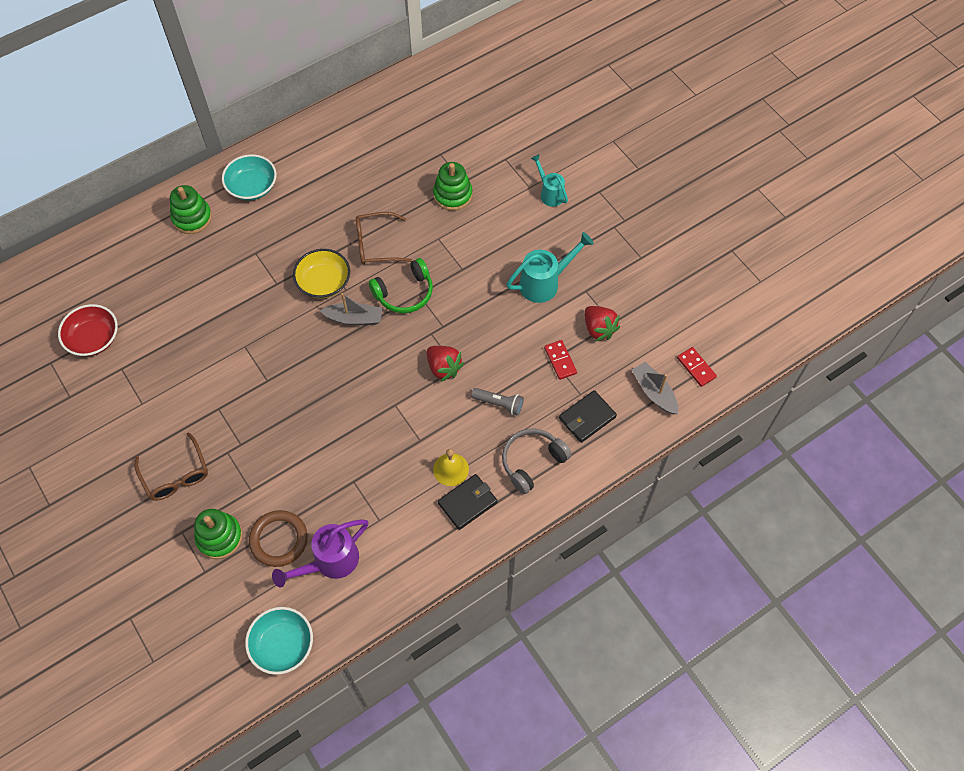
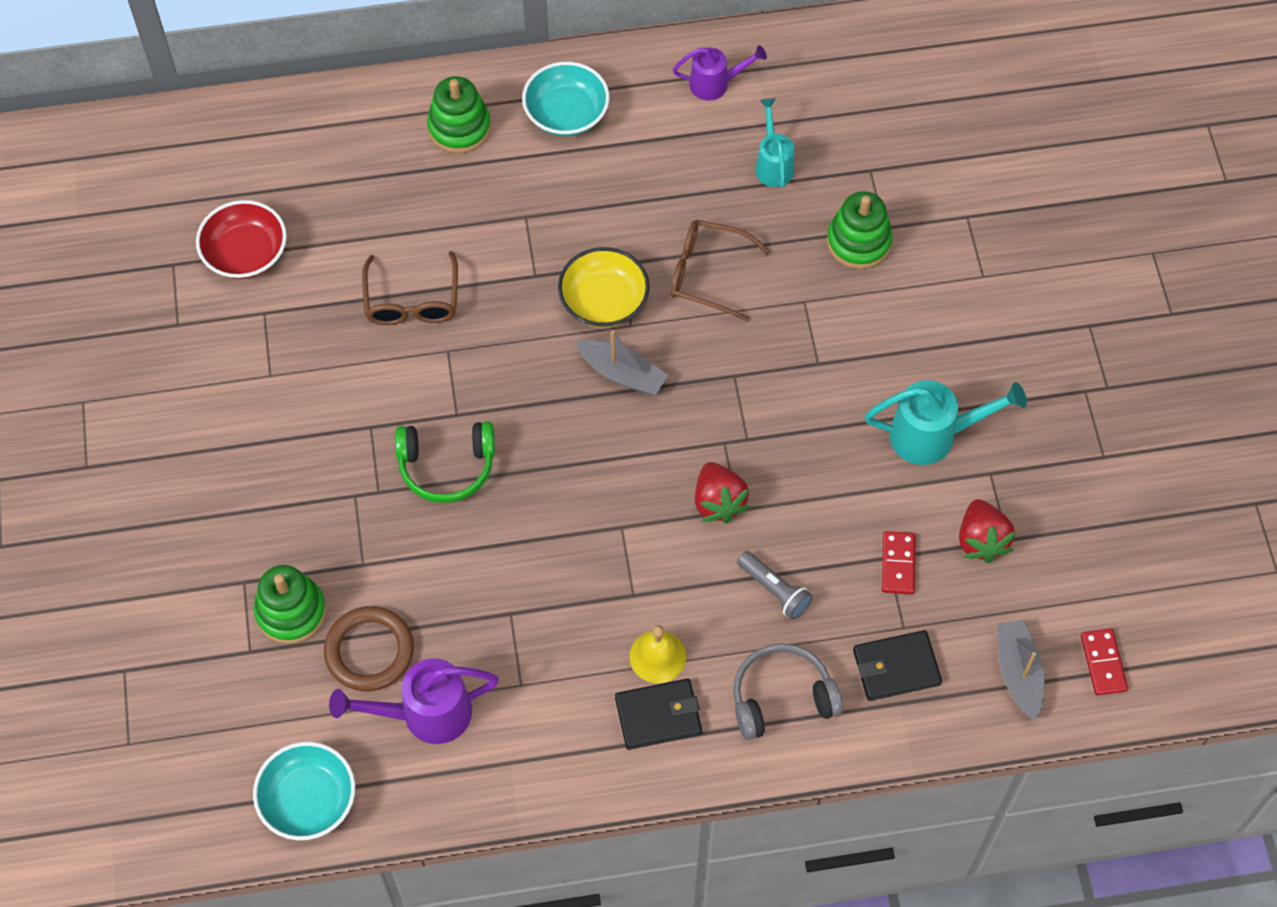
camera: 25 degrees right, 0 degrees up
(176, 475) = (271, 498): brown glasses -> brown glasses (412, 301)
(330, 139) = (715, 84): none -> purple watering can
(404, 293) = (714, 365): green headphones -> green headphones (447, 467)
(550, 193) = (1010, 298): turquoise watering can -> turquoise watering can (773, 164)

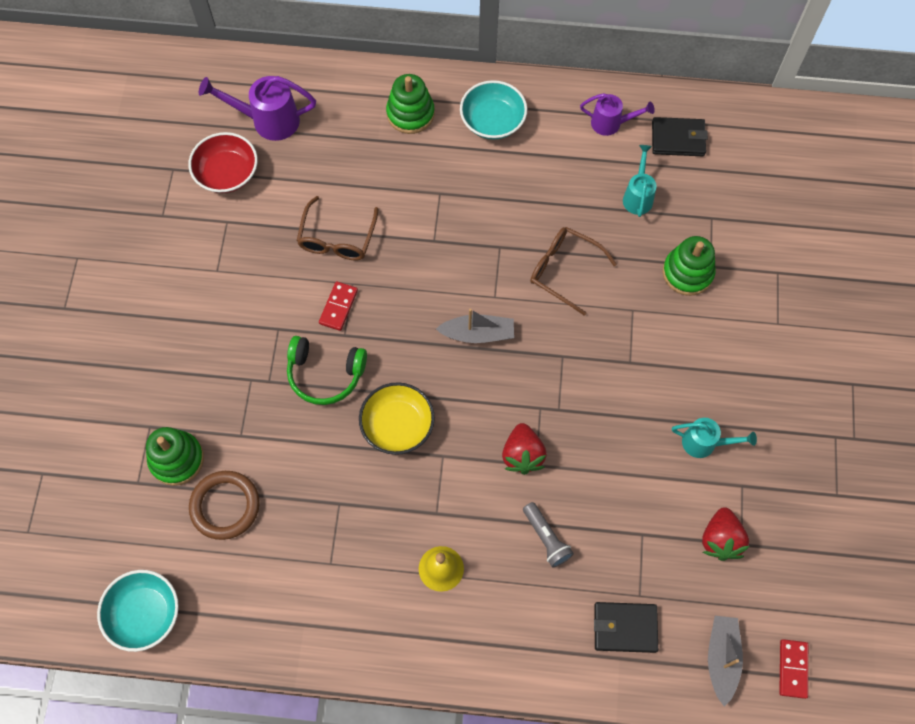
camera: 15 degrees right, 5 degrees up
(426, 714) = (252, 568): purple watering can -> purple watering can (268, 120)
(604, 301) = (479, 273): yellow bowl -> yellow bowl (397, 425)
(623, 374) = (478, 334): grey boat -> grey boat turned 45 degrees counterclockwise
(658, 716) = (428, 617): black wallet -> black wallet (678, 139)
(781, 697) = (528, 628): grey headphones -> none
(898, 564) = (649, 542): red domino -> red domino (338, 307)
(932, 435) = (704, 443): turquoise watering can -> turquoise watering can, size x0.65

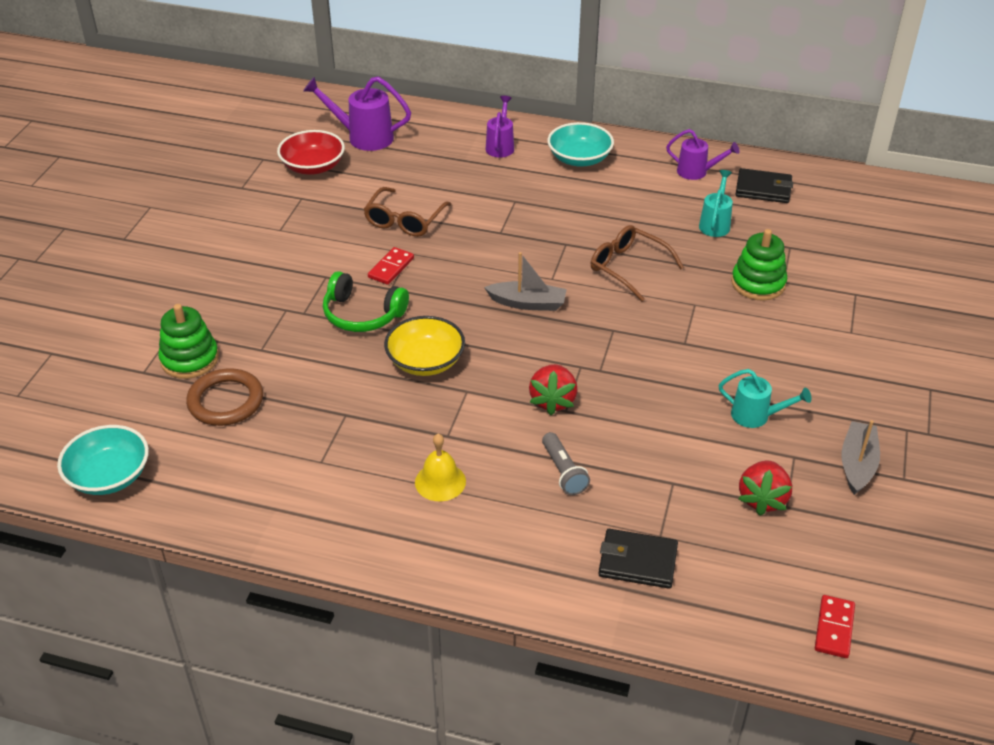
camera: 10 degrees right, 25 degrees down
(410, 114) = (500, 146): green stacking toy -> purple watering can
(721, 658) = (748, 606): grey boat -> grey boat (857, 464)

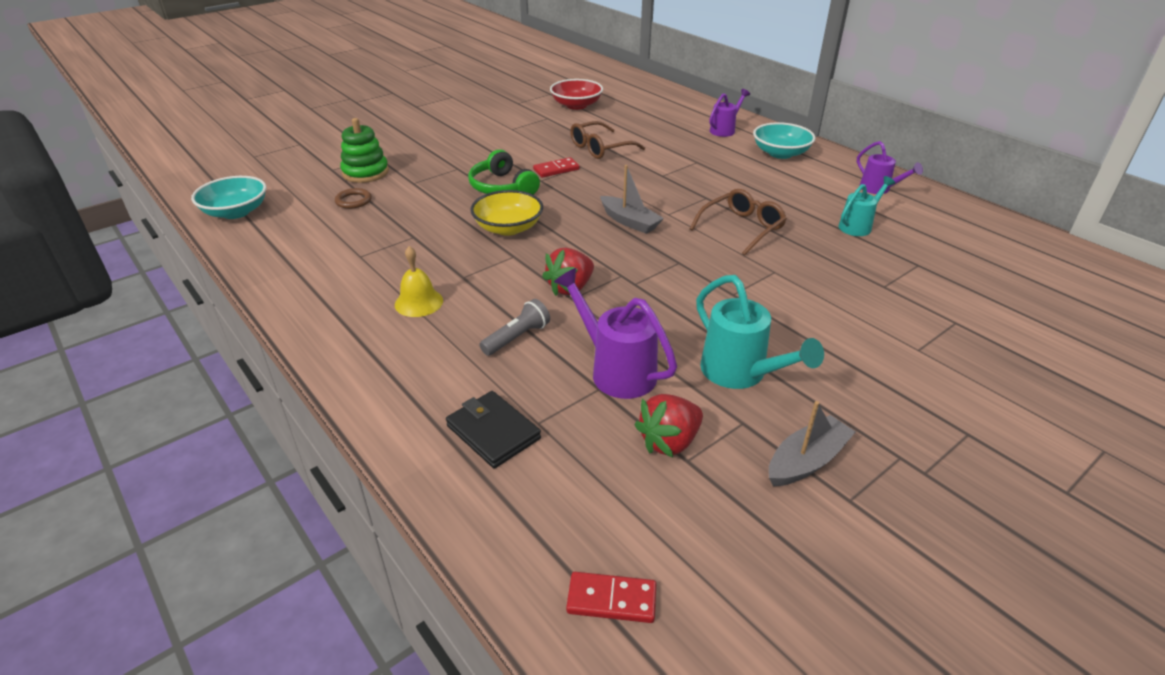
camera: 35 degrees right, 5 degrees down
(226, 401) = (353, 201): brown ring -> brown ring, size x0.58
(364, 137) = (630, 100): purple watering can -> purple watering can (616, 371)
(563, 472) = (517, 338): grey flashlight -> grey flashlight turned 150 degrees counterclockwise
(628, 267) = (742, 228): brown glasses -> brown glasses turned 60 degrees clockwise
(756, 416) = (740, 373): turquoise watering can -> turquoise watering can, size x1.55
(758, 283) = (855, 279): green stacking toy -> none
(763, 189) = (934, 218): black wallet -> none
(834, 628) = (611, 600): red domino -> red domino turned 45 degrees clockwise

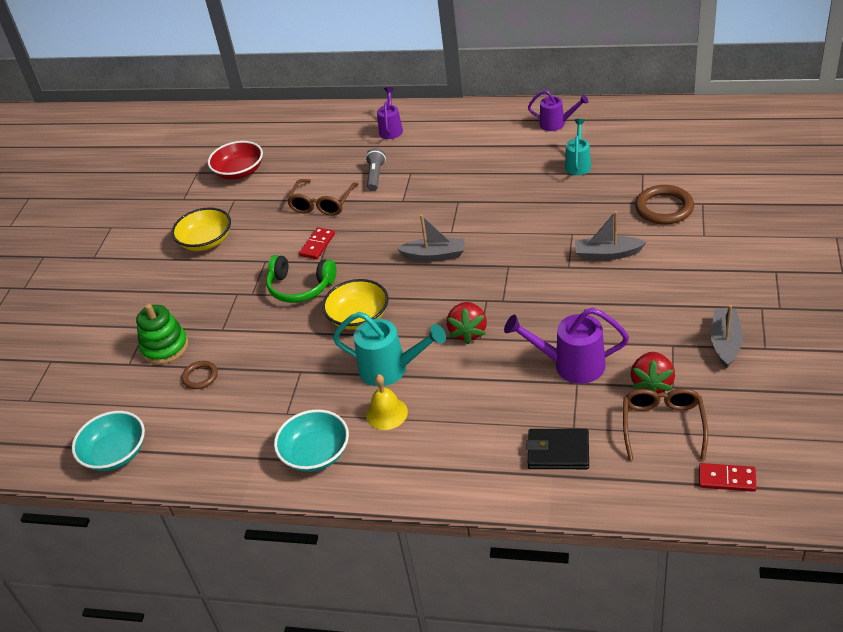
camera: 35 degrees left, 5 degrees up
(491, 131) = (206, 241): none -> yellow bowl
(517, 338) = (486, 388): grey flashlight -> grey flashlight (375, 176)
(611, 600) = (726, 479): red domino -> red domino turned 45 degrees clockwise
(740, 373) = (636, 317): turquoise watering can -> turquoise watering can (390, 369)
(742, 228) = (512, 212): brown glasses -> brown glasses (663, 425)
(780, 153) = (458, 129): turquoise bowl -> turquoise bowl (315, 453)
(786, 306) = (607, 254): none -> grey boat
(903, 303) = (664, 208): none -> brown ring

